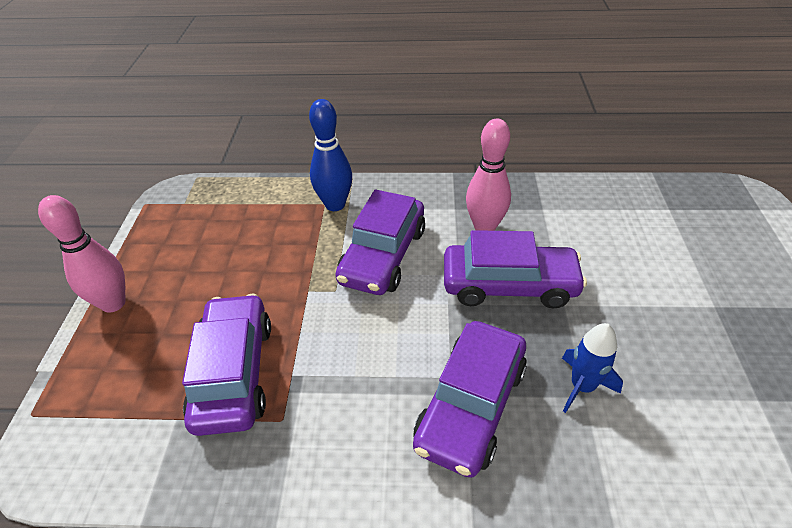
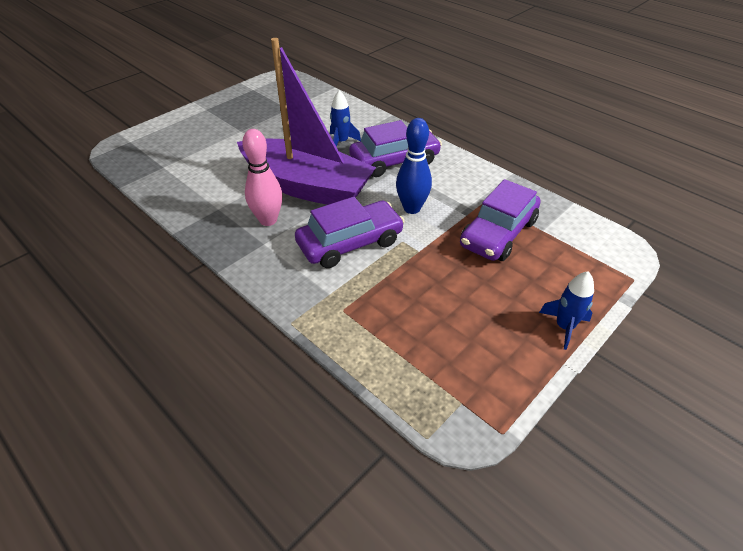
camera: 140 degrees left, 0 degrees up
(113, 303) = (564, 327): pink bowling pin -> blue rocket
(335, 205) = (335, 303): blue bowling pin -> blue bowling pin (412, 208)
(509, 285) = (307, 187): purple car -> purple boat

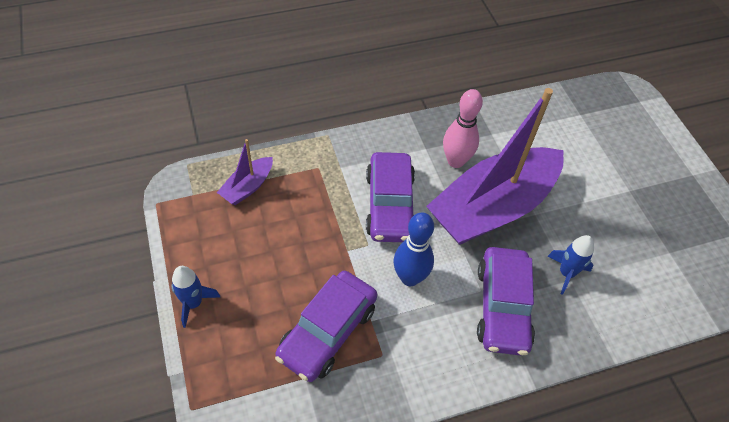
camera: 115 degrees right, 10 degrees up
(411, 357) = (247, 187): none -> purple boat
(498, 233) = (327, 332): purple car -> purple car turned 120 degrees counterclockwise

